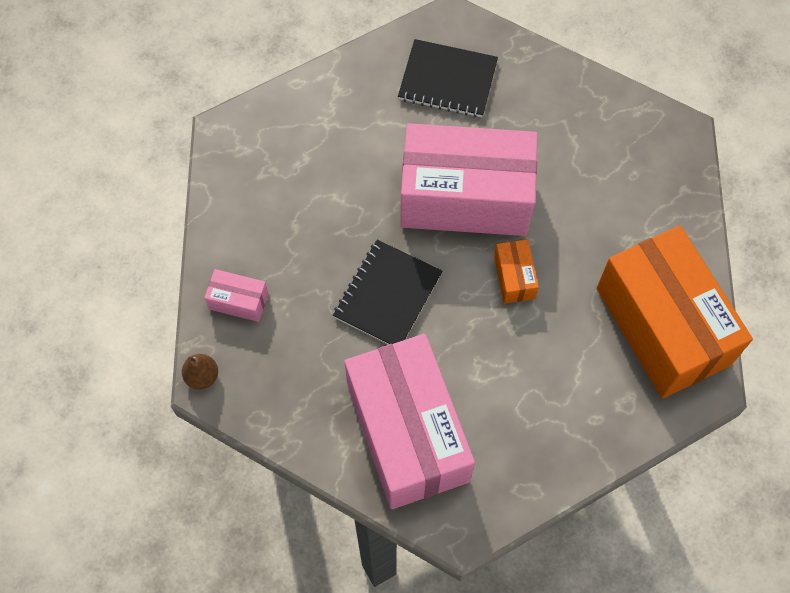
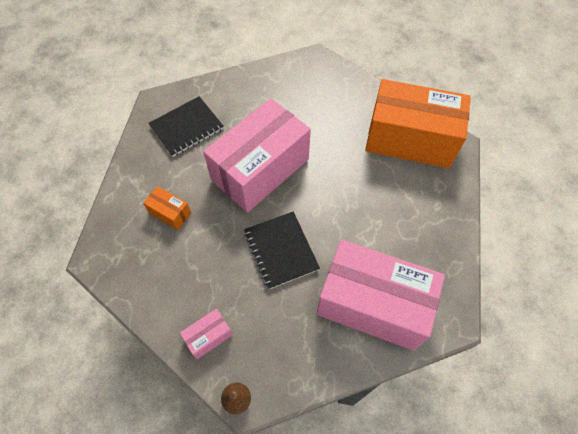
camera: 50 degrees left, 5 degrees down
(514, 277) = (326, 182): orange box -> orange box (170, 213)

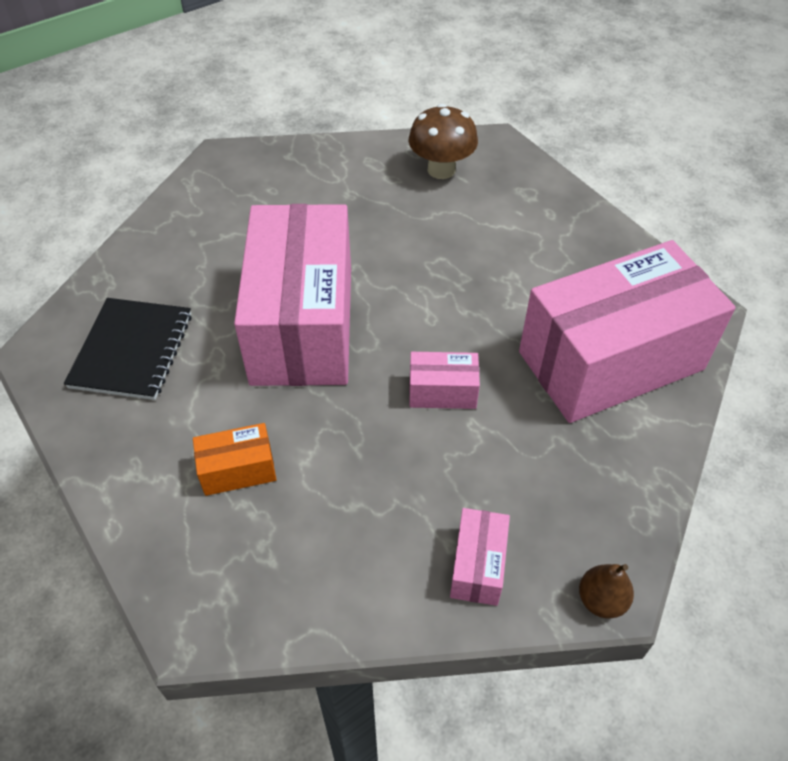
camera: 45 degrees left, 10 degrees down
(281, 250) = (442, 391): black notebook -> pink box
(410, 139) = (441, 170): orange box -> brown mushroom

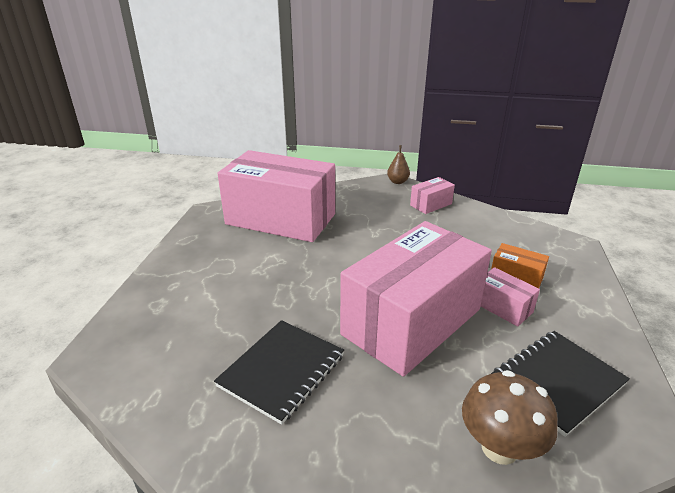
camera: 135 degrees left, 20 degrees down
(357, 216) = (282, 371): none -> black notebook
(441, 170) = (167, 363): brown mushroom -> brown mushroom (499, 448)
(442, 391) = (372, 250): pink box -> pink box (502, 307)

